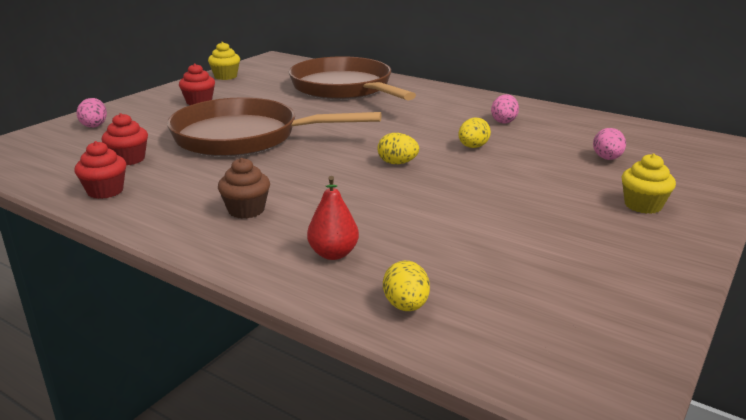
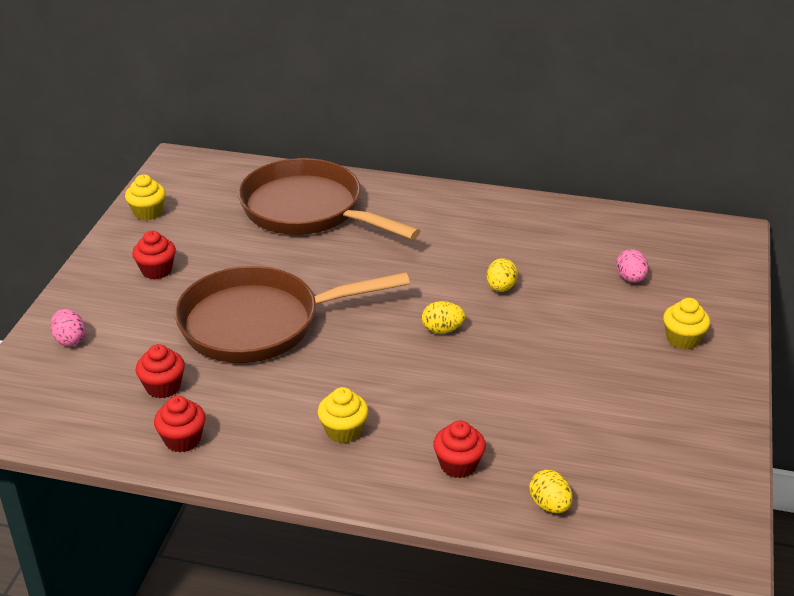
camera: 20 degrees left, 10 degrees up
(246, 210) = (343, 431): brown cupcake -> yellow cupcake
(333, 254) = (458, 465): red pear -> red cupcake
(503, 121) = (510, 237): pink egg -> none

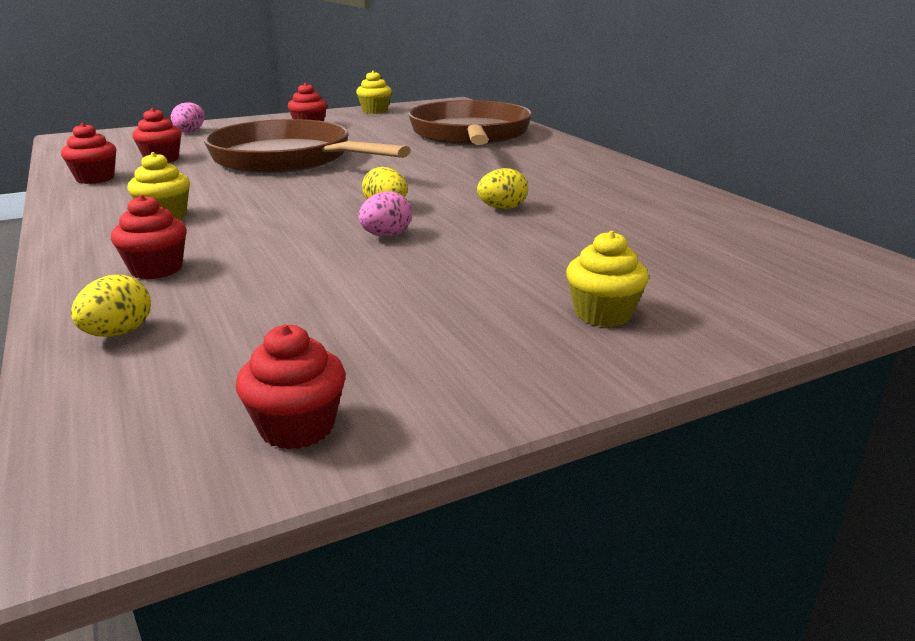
camera: 50 degrees right, 10 degrees down
(630, 279) = (657, 253): pink egg -> pink egg (386, 236)
(707, 477) = (297, 427): none -> red cupcake

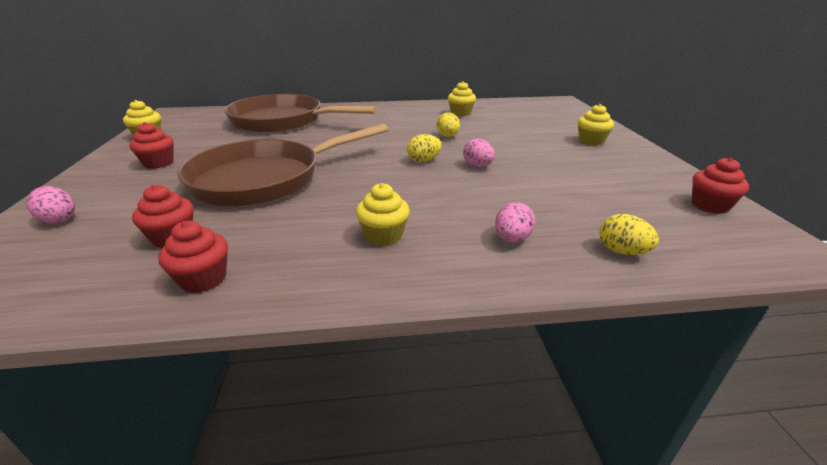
camera: 70 degrees left, 5 degrees up
(156, 269) = (512, 239): red cupcake -> pink egg
(639, 204) = (460, 113): none -> yellow cupcake

